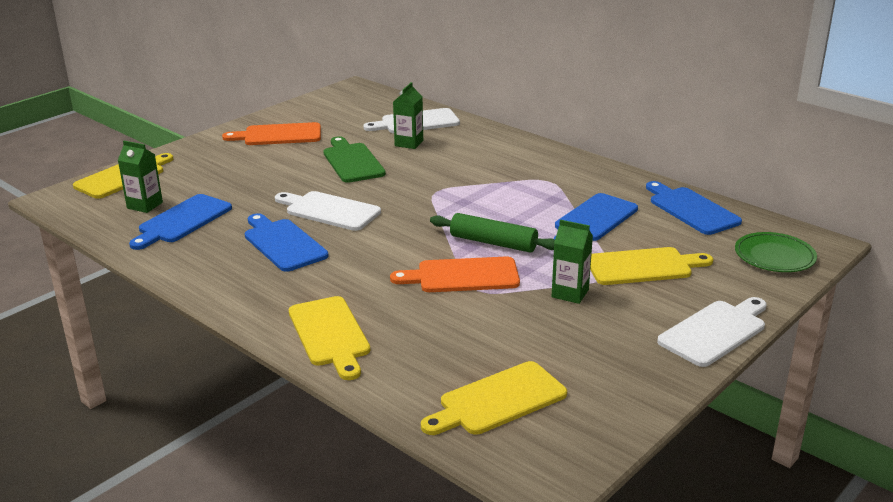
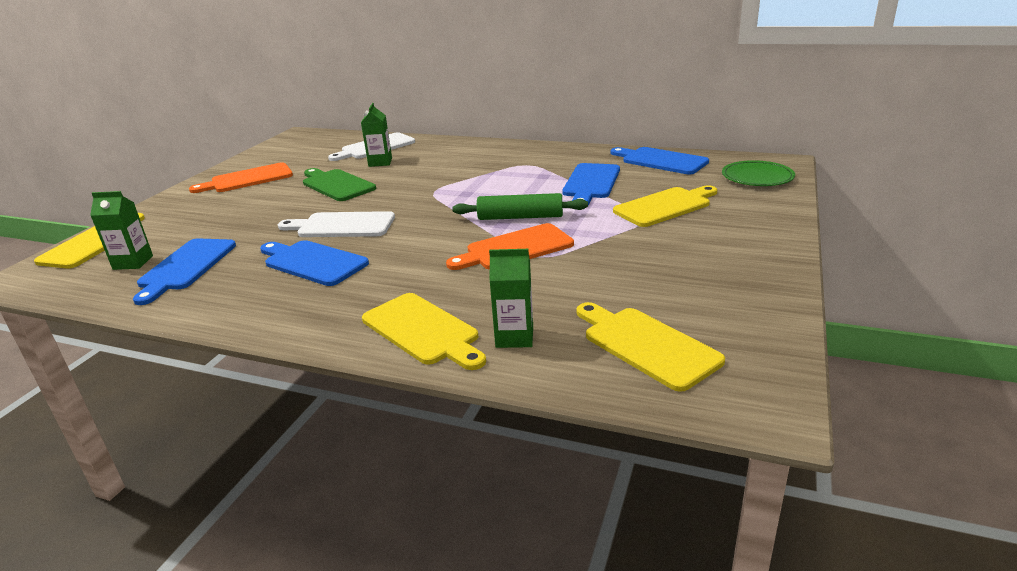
camera: 20 degrees left, 0 degrees up
(498, 400) = (646, 345): yellow cutting board -> yellow cutting board turned 105 degrees clockwise
(570, 293) = (624, 239): green carton -> green carton (514, 337)
(714, 331) = (772, 239): white cutting board -> none

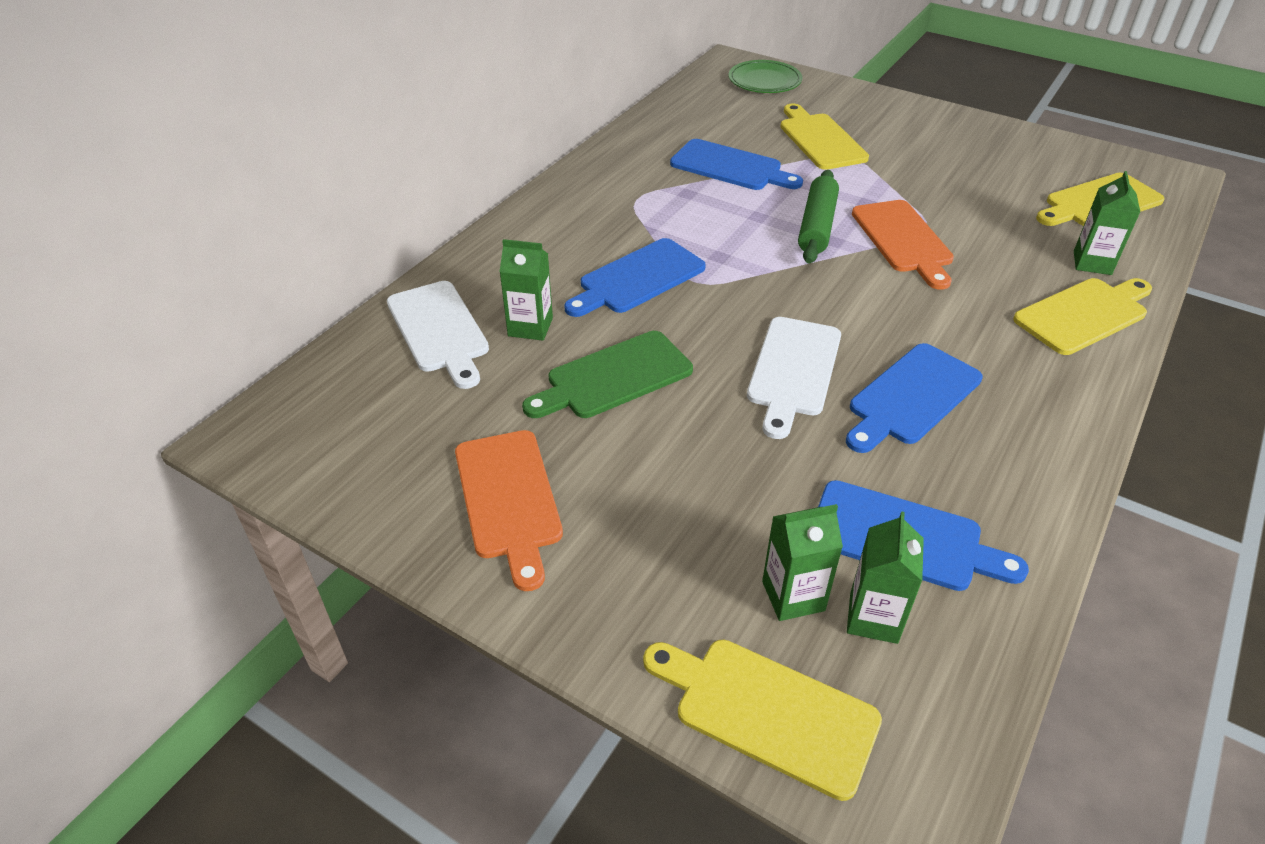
camera: 80 degrees left, 15 degrees up
(158, 242) = (793, 596): none -> green carton
(661, 161) = (684, 115): blue cutting board -> blue cutting board (638, 278)

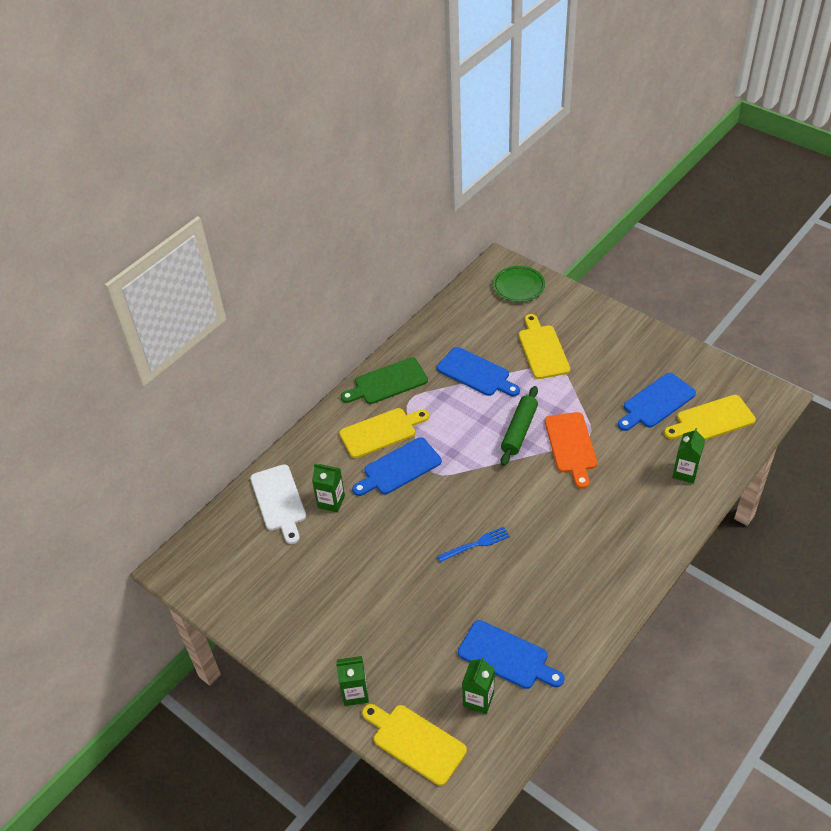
camera: 10 degrees right, 5 degrees up
(509, 499) = (308, 617): orange cutting board -> none
(614, 377) = (374, 542): green cutting board -> green cutting board (387, 382)
(793, 370) = (476, 544): white cutting board -> blue fork
(793, 596) = (442, 684): green carton -> green carton (355, 693)
(912, 397) = (539, 567): blue cutting board -> blue cutting board (656, 402)
(1084, 314) = (662, 514): yellow cutting board -> yellow cutting board (381, 432)

